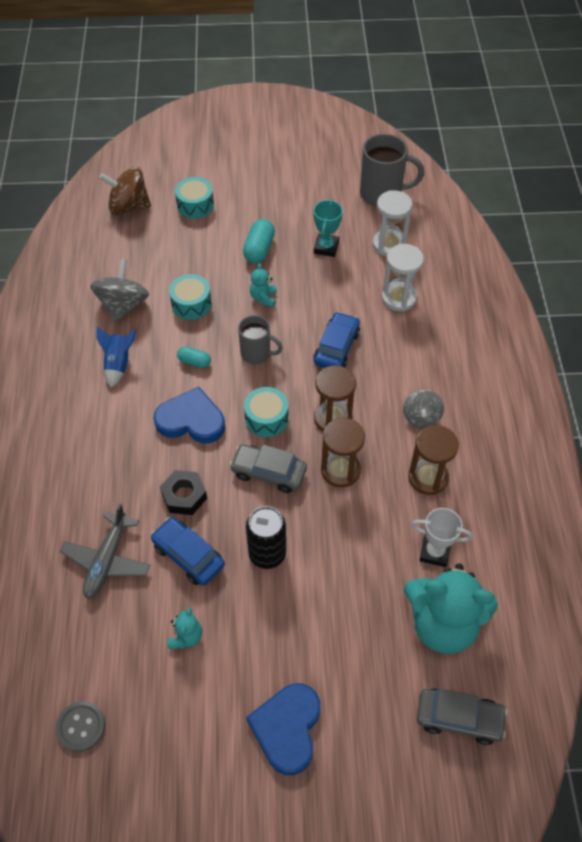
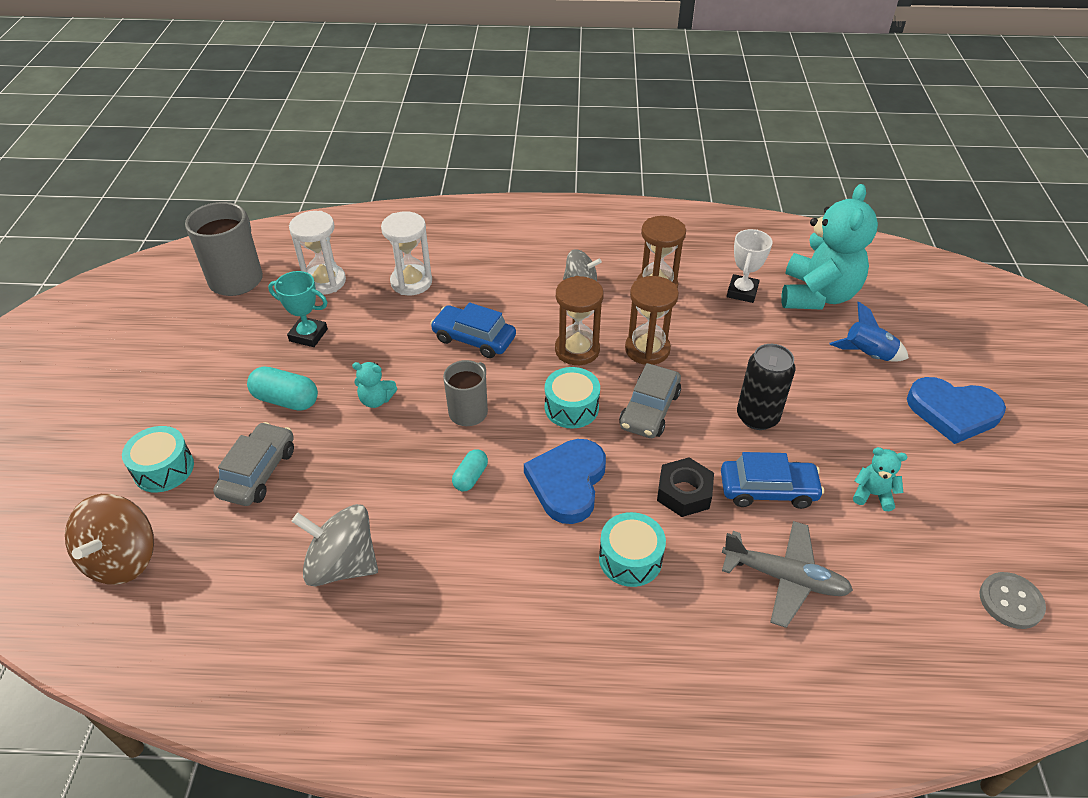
camera: 85 degrees left, 10 degrees down
(118, 364) = (457, 569): blue rocket -> blue rocket (867, 355)
(188, 555) = (768, 490): blue car -> blue car turned 135 degrees counterclockwise
(191, 304) = (364, 478): turquoise drum -> turquoise drum (630, 559)
(459, 718) = (907, 296): grey car -> grey car (258, 472)

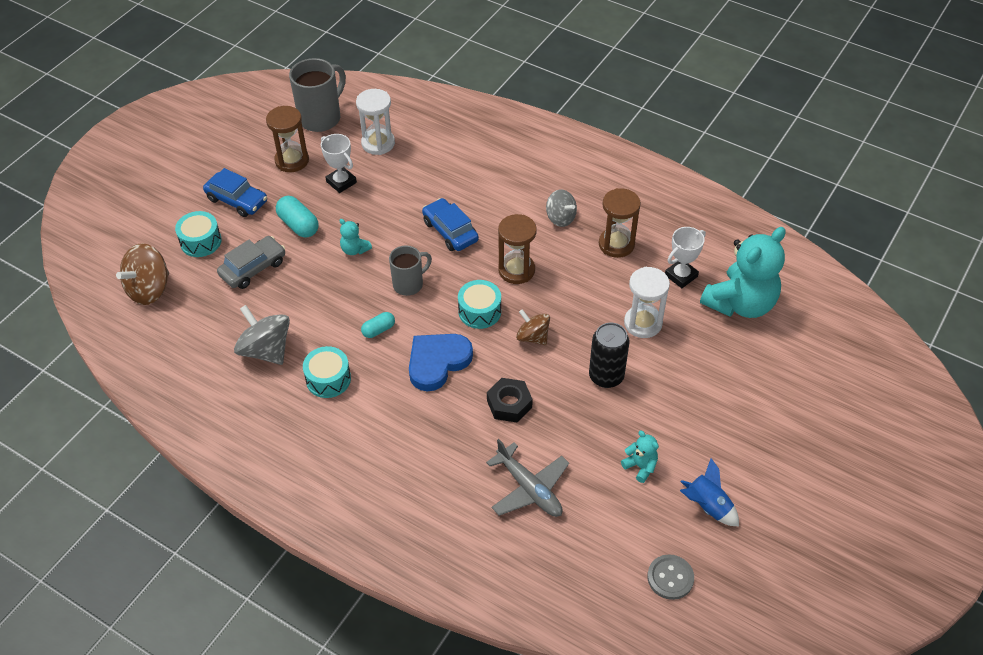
camera: 30 degrees right, 5 degrees up
(308, 335) = (341, 182): turquoise trophy -> white trophy
(411, 282) = (437, 168): white hourglass -> white hourglass (643, 323)
(630, 559) = (440, 429): turquoise drum -> turquoise drum (328, 379)
(647, 349) = (568, 291): brown hourglass -> brown hourglass (292, 160)
(649, 410) = (532, 337): grey car -> brown spinning top
(768, 490) = (568, 429): blue car -> blue car (237, 200)
(867, 355) = (735, 368): blue rocket -> blue rocket (707, 506)
(953, 412) = (760, 439): blue heart -> none

